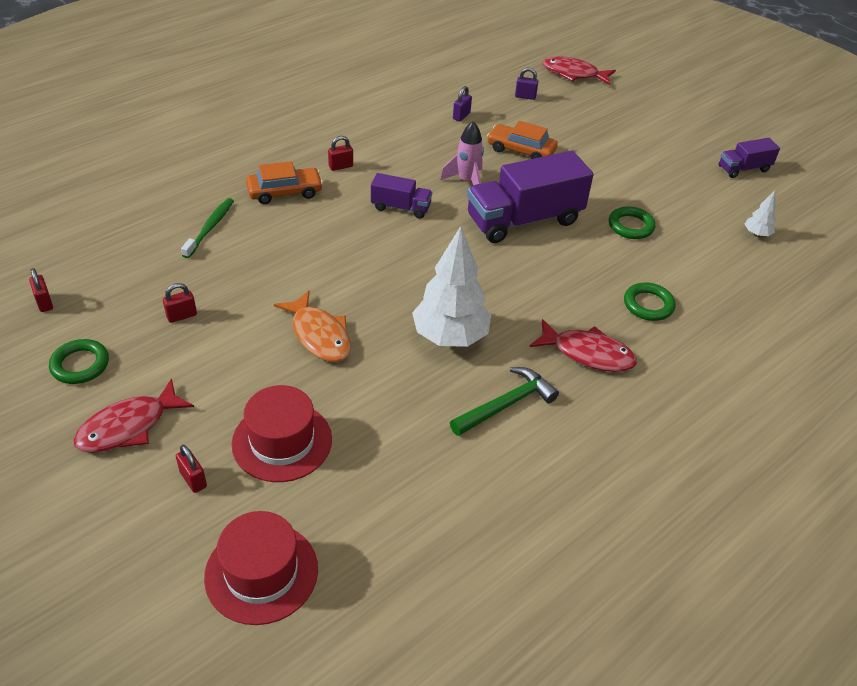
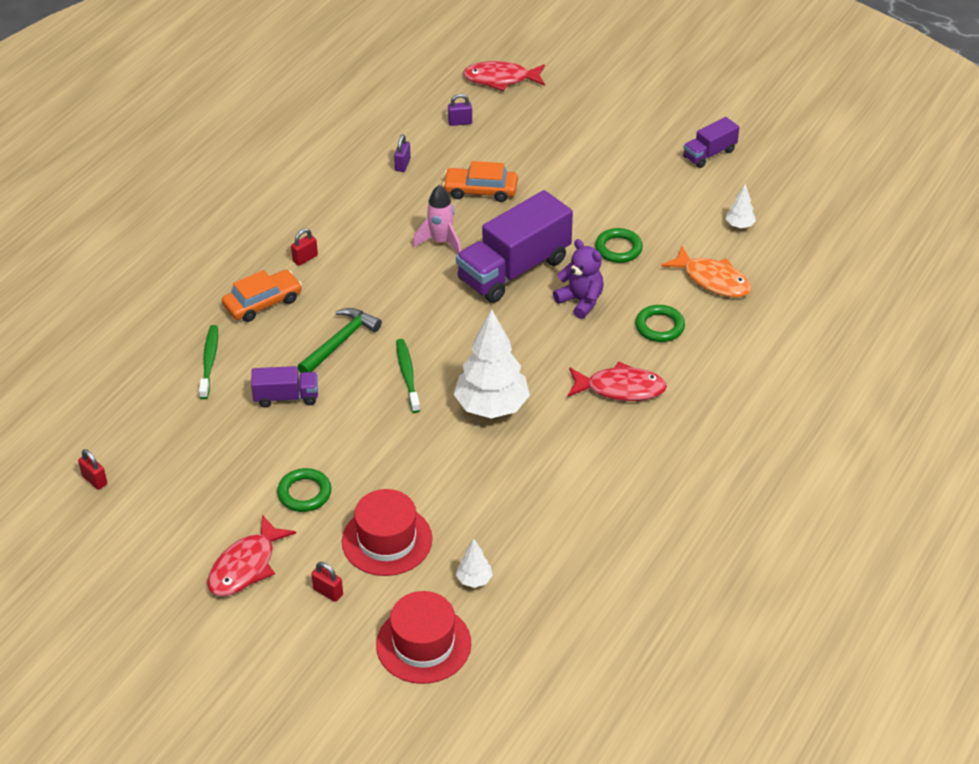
camera: 15 degrees left, 0 degrees up
(80, 365) = (167, 527): green ring -> green ring (304, 493)
(182, 316) = (234, 456): red padlock -> none
(319, 335) = (372, 439): orange fish -> orange fish (712, 280)
(351, 513) = (474, 580): none -> white tree
(382, 286) = (407, 375): none -> green toothbrush
(401, 207) = (387, 288): purple truck -> purple truck (286, 397)
(506, 404) = (565, 454): green hammer -> green hammer (340, 342)
(577, 262) = (580, 301): none -> purple teddy bear

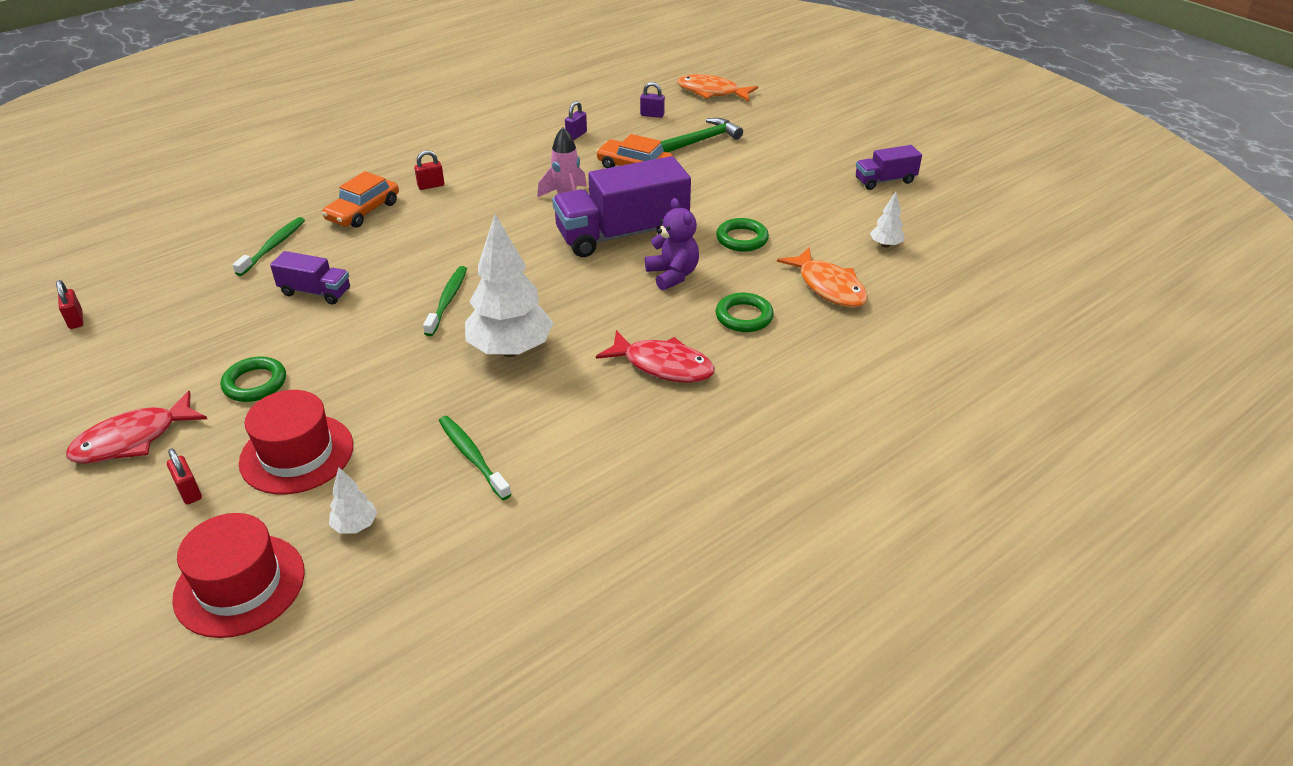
camera: 20 degrees right, 5 degrees down
(262, 302) = (363, 211): orange car -> orange car turned 135 degrees clockwise
(340, 342) = (406, 257): green hammer -> green hammer (701, 140)
(500, 79) = (711, 92): red fish -> orange fish
(523, 504) = (472, 457): none -> green toothbrush

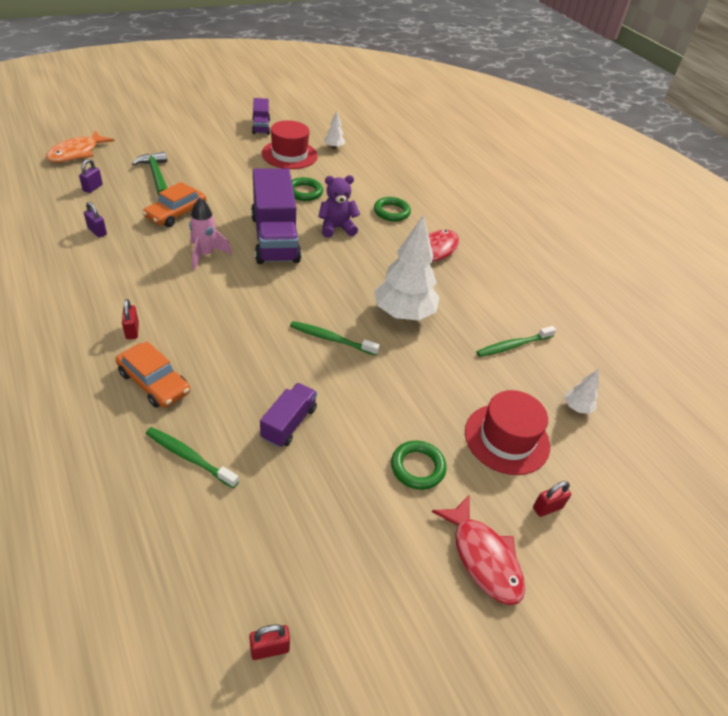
camera: 85 degrees left, 5 degrees up
(239, 585) = (633, 470): red hat -> red hat (289, 155)
(829, 287) = (370, 176): orange fish -> none

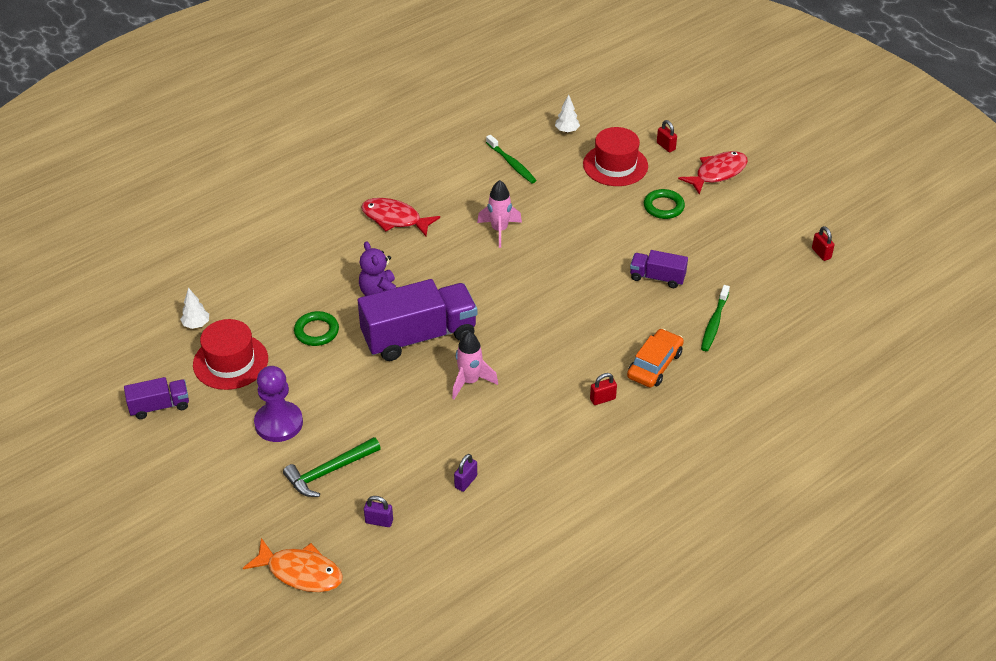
camera: 95 degrees left, 0 degrees up
(176, 213) = (404, 427): orange car -> none
(217, 164) = (279, 423): none -> purple pawn
(331, 339) = (553, 270): green toothbrush -> none
(391, 212) = (332, 256): green ring -> none
(403, 314) = (499, 230): white tree -> pink rocket

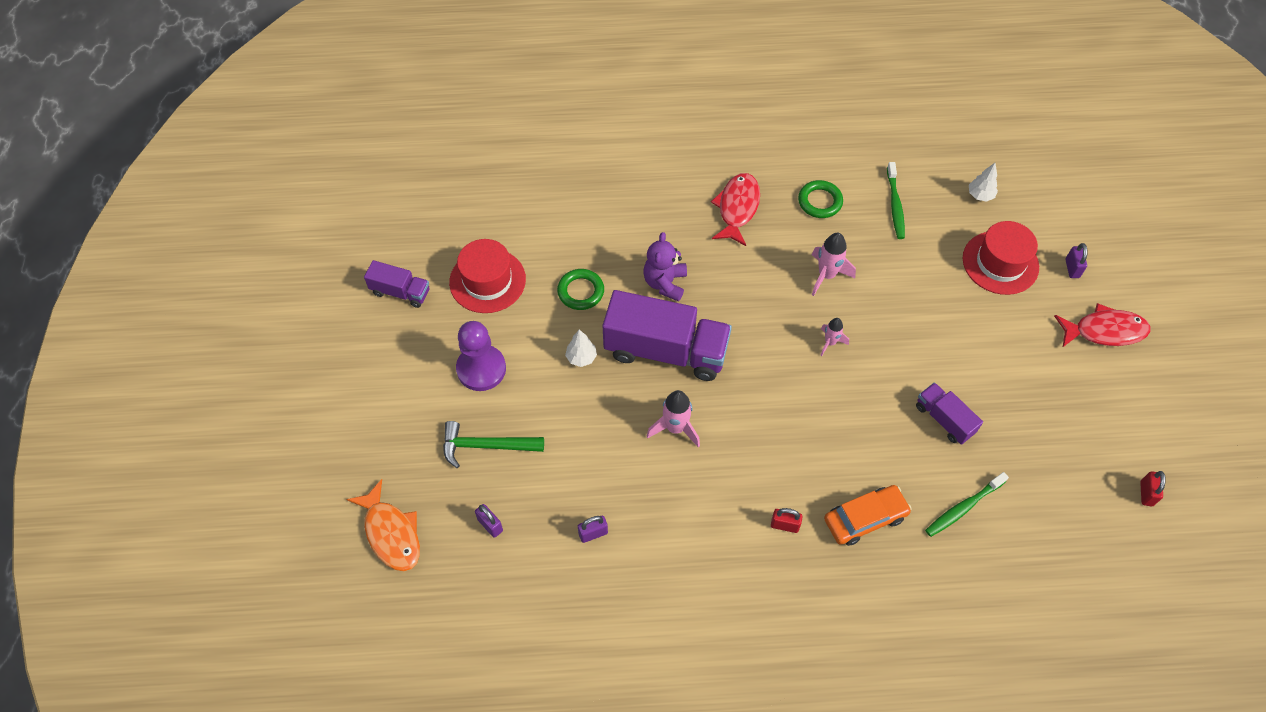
camera: 35 degrees right, 15 degrees up
(196, 324) = (487, 225): white tree -> white tree (581, 357)
(394, 219) = (737, 208): red fish -> red fish turned 45 degrees clockwise
(538, 271) = (830, 342): none -> pink rocket
(663, 207) = (1014, 340): green ring -> green ring (820, 201)
(666, 146) = (1072, 268): red padlock -> purple padlock

